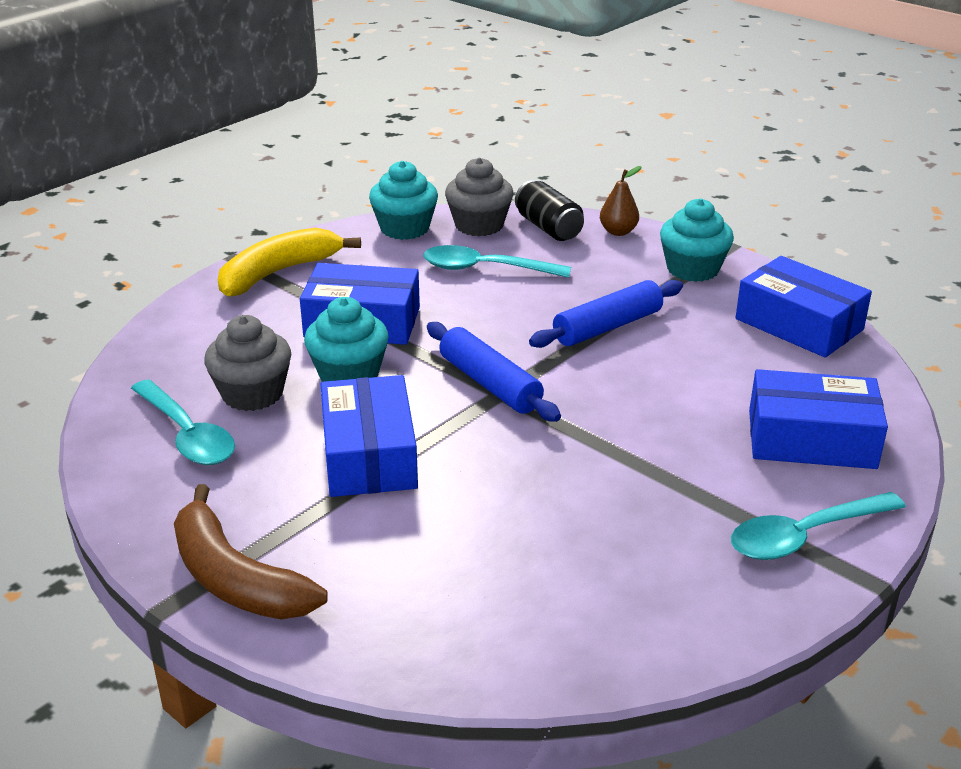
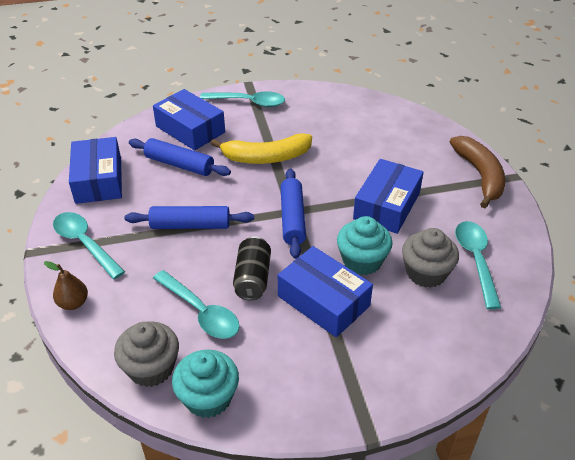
camera: 145 degrees left, 10 degrees up
(278, 273) = (346, 390): yellow banana -> yellow banana (266, 157)
(548, 228) = (110, 335): black can -> black can (253, 278)
(692, 269) = (84, 243): turquoise cupcake -> turquoise spoon
(736, 384) = (179, 164): none -> blue rolling pin

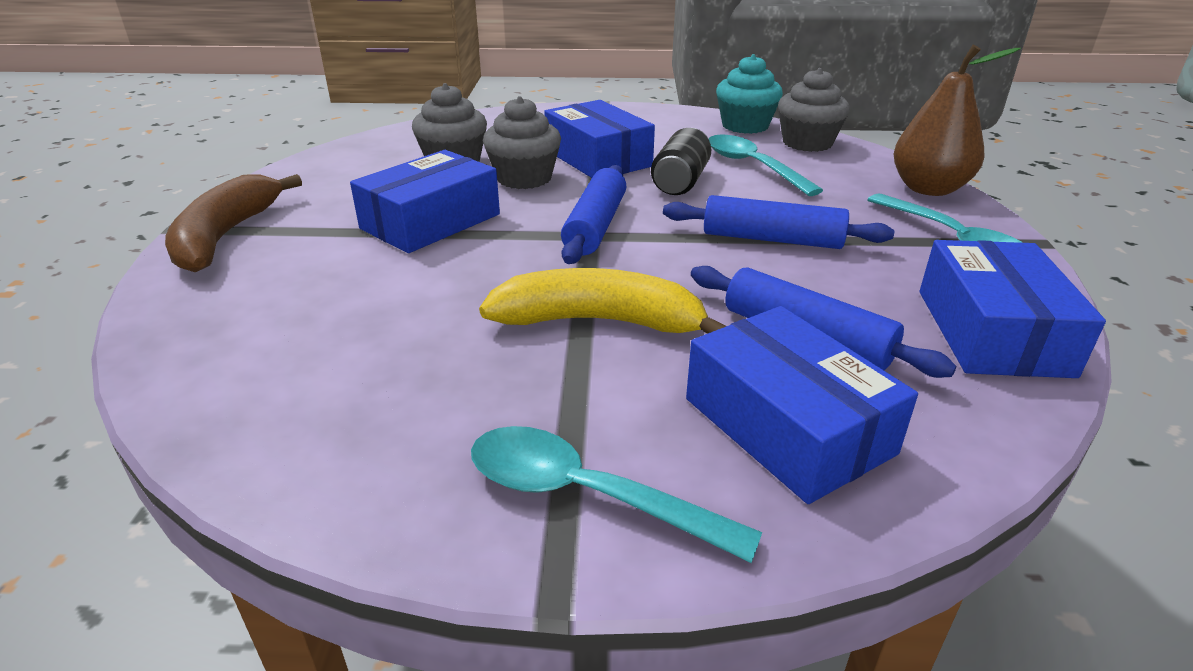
camera: 165 degrees left, 10 degrees down
(73, 303) = (928, 189): brown pear -> brown pear, size x1.80
(362, 261) = (524, 178): turquoise cupcake -> grey cupcake
(475, 260) = (379, 163): turquoise spoon -> none

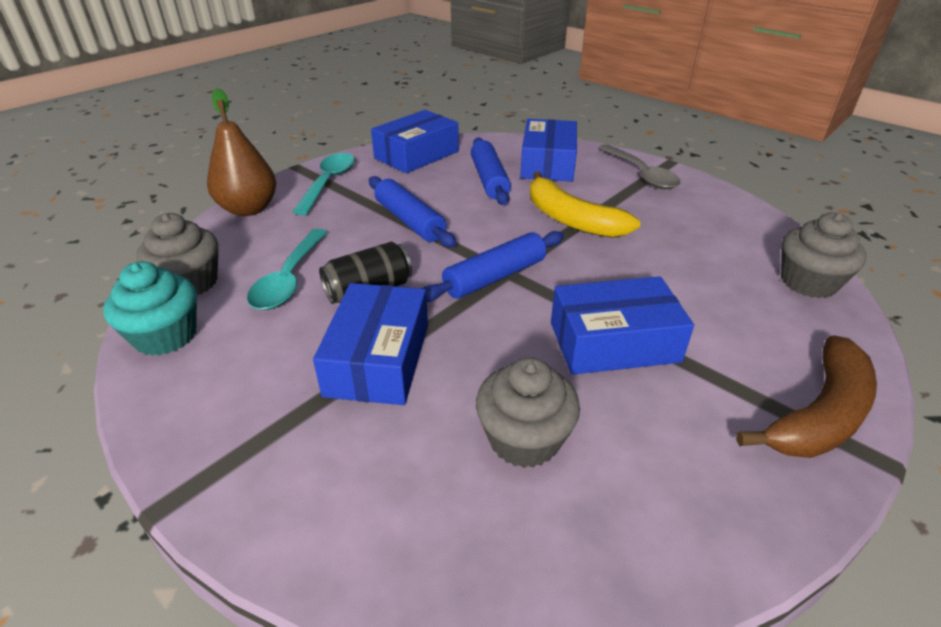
camera: 140 degrees left, 5 degrees up
(524, 178) = (482, 363): grey cupcake -> grey cupcake (808, 282)
(586, 495) = (641, 174): turquoise spoon -> grey spoon

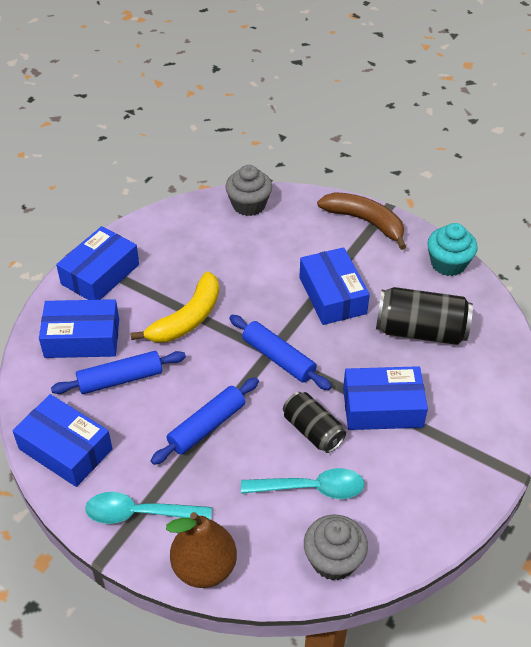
camera: 100 degrees left, 10 degrees up
(165, 336) = (398, 543): turquoise cupcake -> turquoise cupcake (448, 263)
(524, 439) = (420, 331): grey cupcake -> black can
(641, 174) = (100, 274): grey spoon -> blue box

